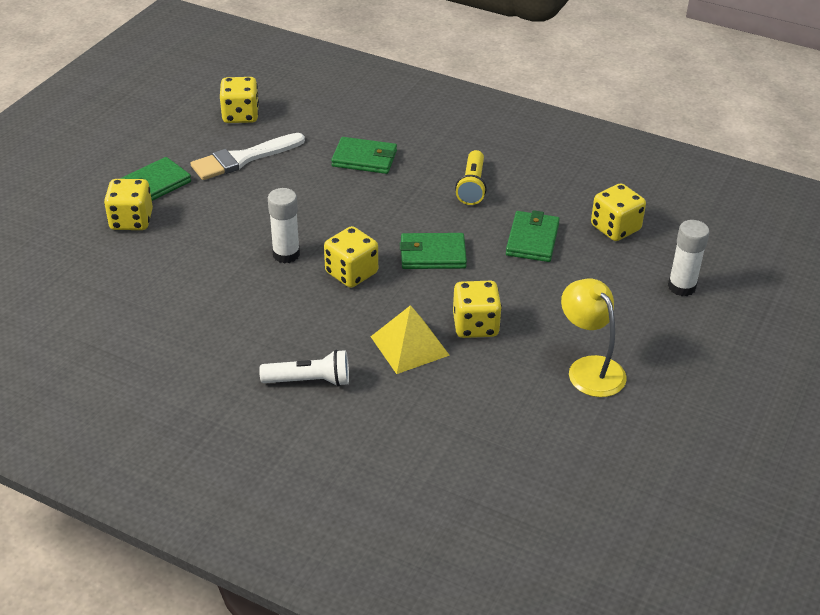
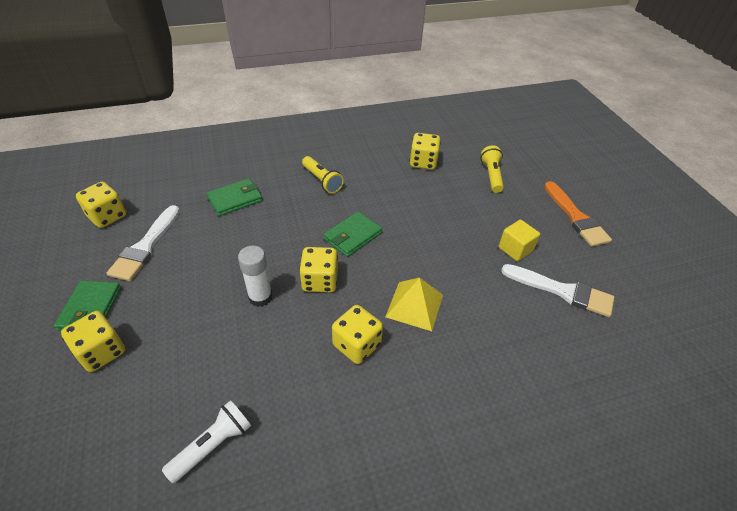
camera: 45 degrees left, 5 degrees up
(309, 381) = (389, 380): white flashlight -> white flashlight (213, 445)
(475, 325) = (431, 265): yellow dice -> yellow dice (357, 345)
(532, 239) = (393, 193): green wallet -> none
(581, 433) = (562, 291): none -> white brush
(589, 368) = (515, 249): yellow lamp -> yellow cube
(681, 287) = (491, 175): white glue stick -> yellow flashlight
(720, 387) = (576, 217): none -> orange brush

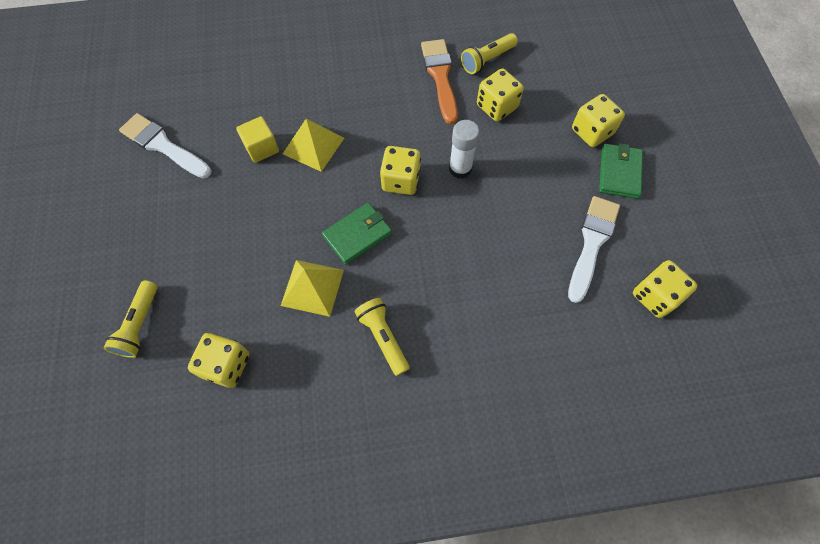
camera: 170 degrees left, 20 degrees up
(213, 445) = (487, 60): white flashlight -> yellow flashlight
(235, 199) = (500, 311): green wallet -> none
(357, 345) = (375, 116): yellow dice -> yellow dice (496, 107)
(380, 202) = (312, 287): none -> yellow pyramid
(515, 249) = (180, 198): yellow cube -> yellow cube (261, 148)
(576, 217) = (78, 237): orange brush -> orange brush (440, 77)

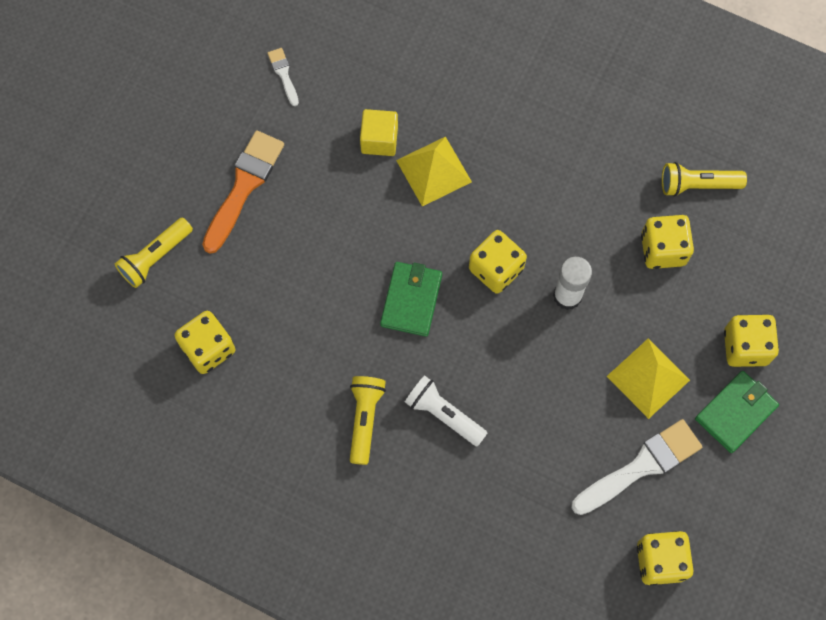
camera: 35 degrees right, 5 degrees up
(163, 145) = (283, 74): white brush -> white brush, size x0.49
(312, 287) = (332, 325): yellow pyramid -> yellow pyramid (648, 378)
(357, 235) = (411, 300): green wallet -> green wallet turned 75 degrees counterclockwise
(437, 296) = (444, 414): none -> white flashlight
(440, 77) = (628, 173): orange brush -> orange brush (244, 186)

